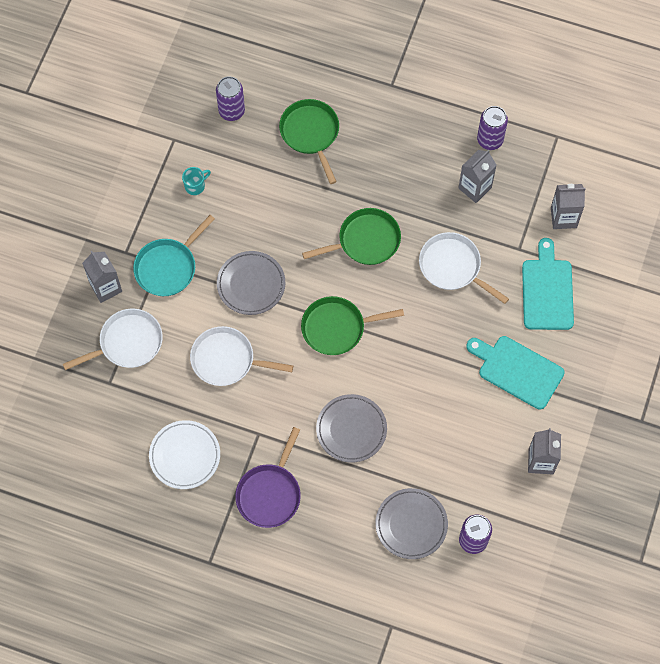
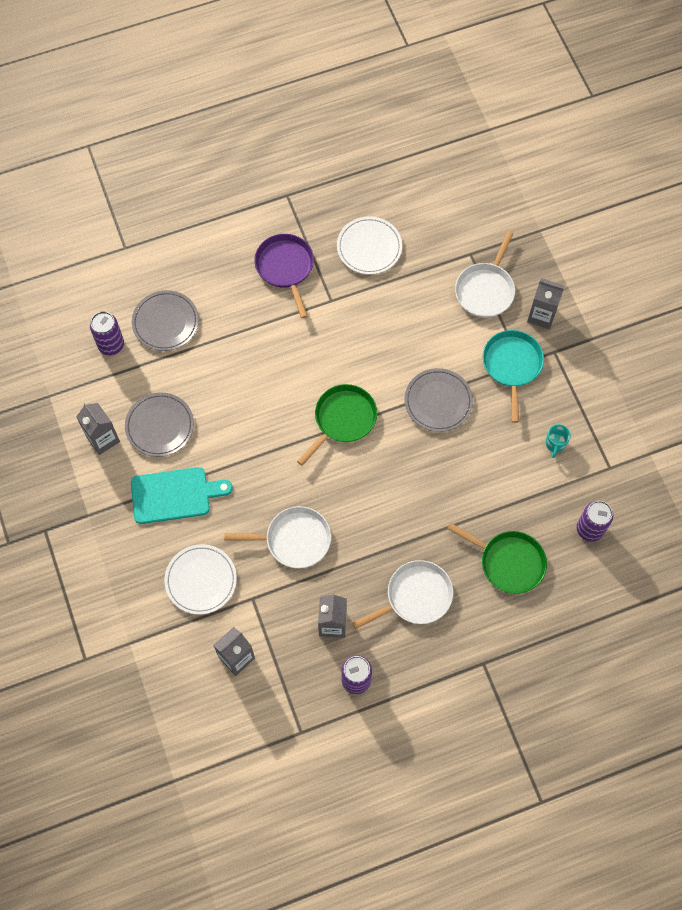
camera: 140 degrees right, 0 degrees up
(227, 360) = (403, 333): white pan -> white pan (415, 596)
(351, 429) = (266, 354): grey plate -> grey plate (160, 426)
(365, 241) = (382, 505): green pan -> none
(547, 291) = (201, 580): turquoise cutting board -> white plate

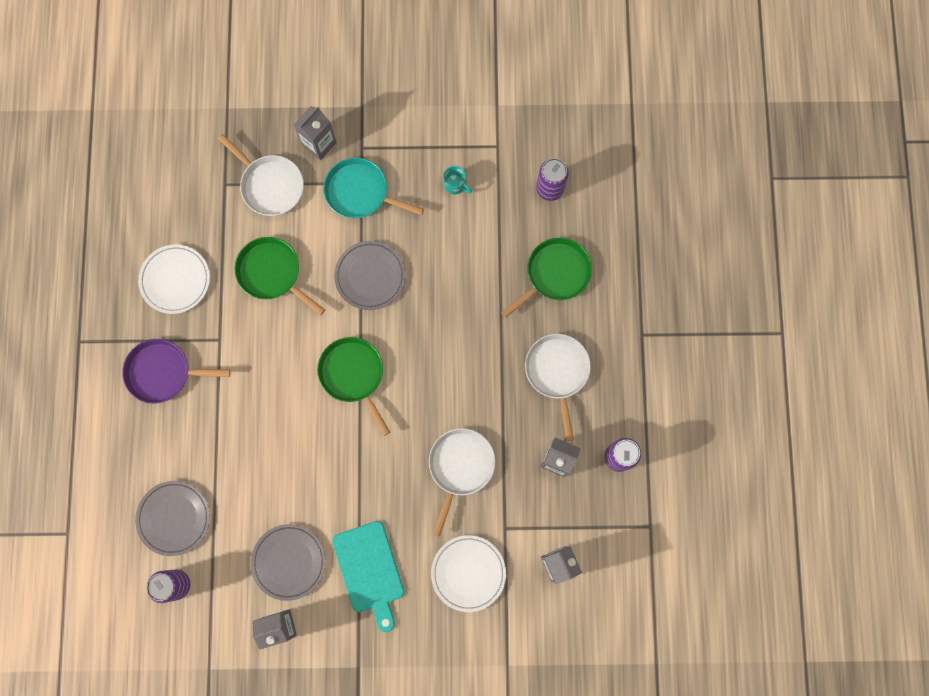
camera: 70 degrees left, 10 degrees up
(174, 495) = (369, 570): turquoise cutting board -> turquoise cutting board turned 150 degrees clockwise
(407, 320) = (272, 273): none -> green pan

